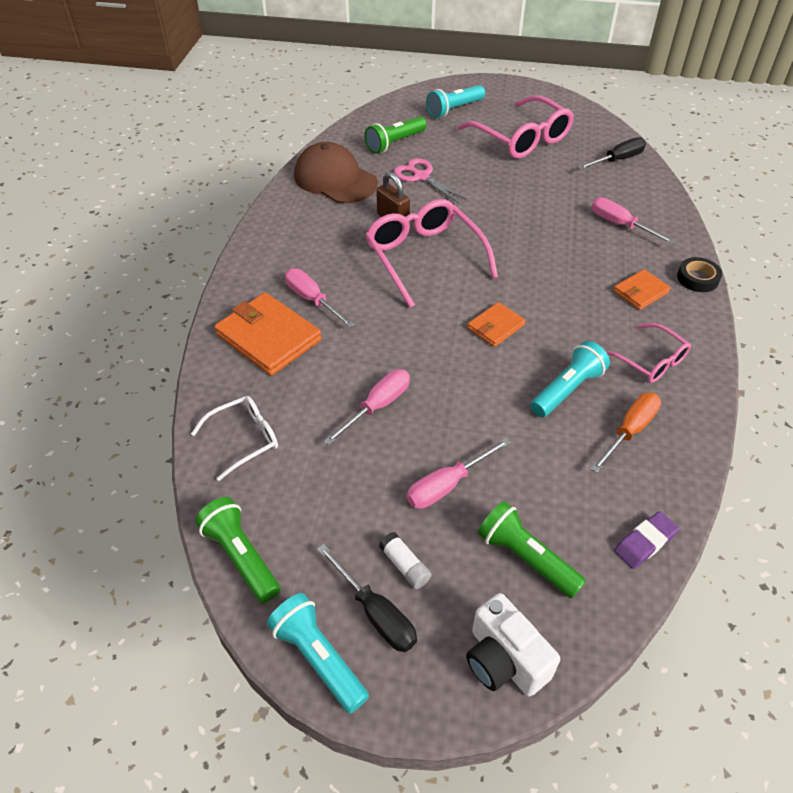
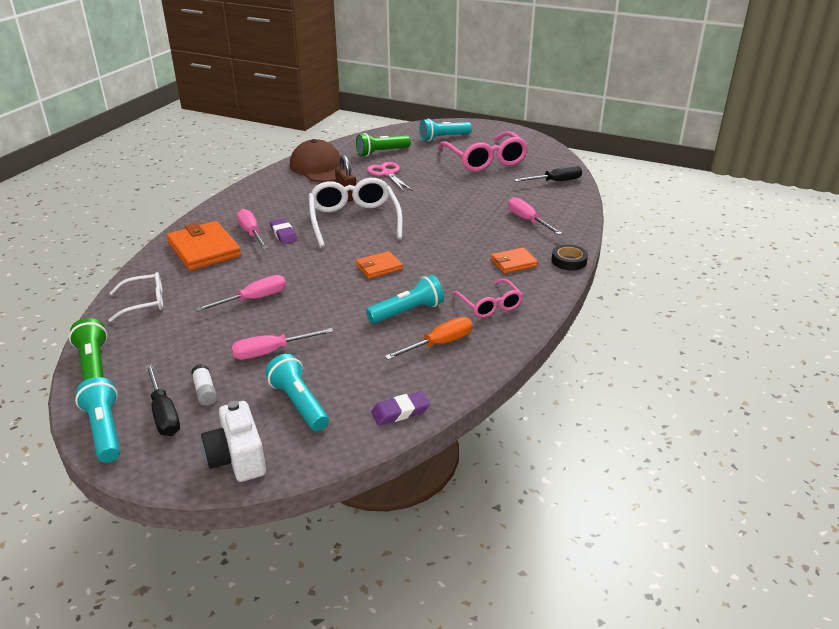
camera: 15 degrees right, 15 degrees down
(353, 294) = (283, 234): none -> purple eraser
(425, 258) = (354, 220): pink glasses -> white glasses
(525, 558) = (298, 403): green flashlight -> turquoise flashlight

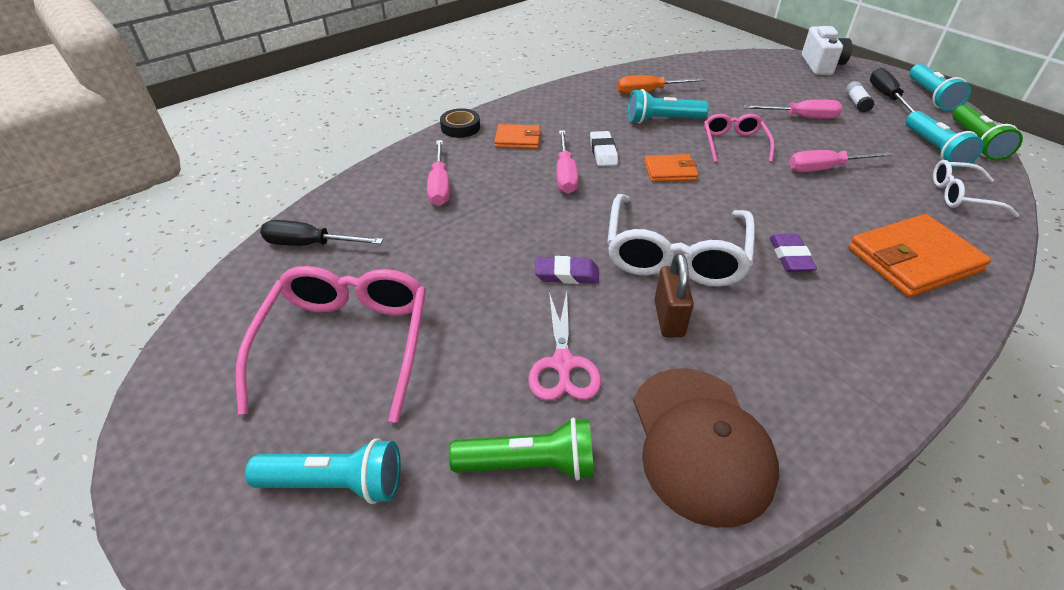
camera: 155 degrees left, 10 degrees up
(204, 249) = (913, 259): orange wallet -> orange wallet turned 75 degrees clockwise
(251, 233) = (843, 273): pink screwdriver -> pink screwdriver (565, 174)
(298, 403) = (777, 82): turquoise flashlight -> turquoise flashlight (934, 150)
(400, 411) = (702, 64): purple eraser -> purple eraser (566, 274)
(439, 269) = (603, 152): none -> white eraser
(489, 305) = (581, 109): pink glasses -> pink glasses (734, 144)

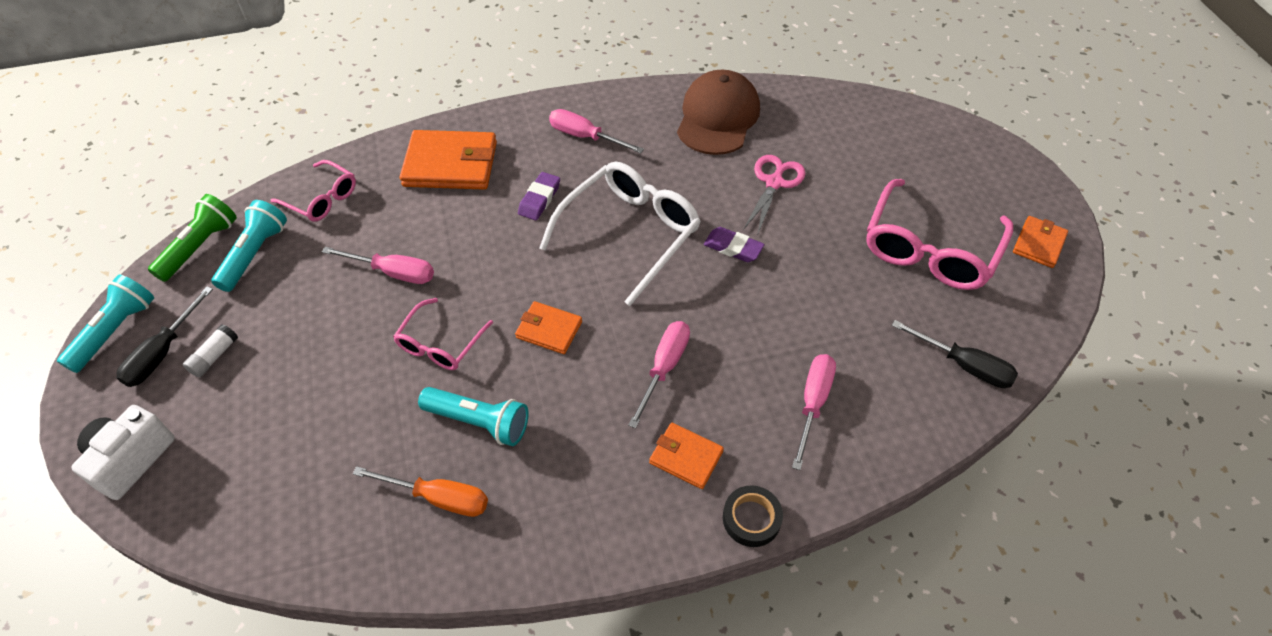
camera: 155 degrees left, 10 degrees up
(198, 398) = (1039, 244): none -> orange wallet
(336, 483) = (939, 165): turquoise flashlight -> none
(530, 464) = (822, 139): green flashlight -> none
(603, 152) = (597, 389): white eraser -> none
(669, 318) = (678, 186): brown padlock -> none
(801, 117) = (313, 358): pink screwdriver -> pink screwdriver (585, 137)
(962, 196) = (321, 198): white glasses -> pink glasses

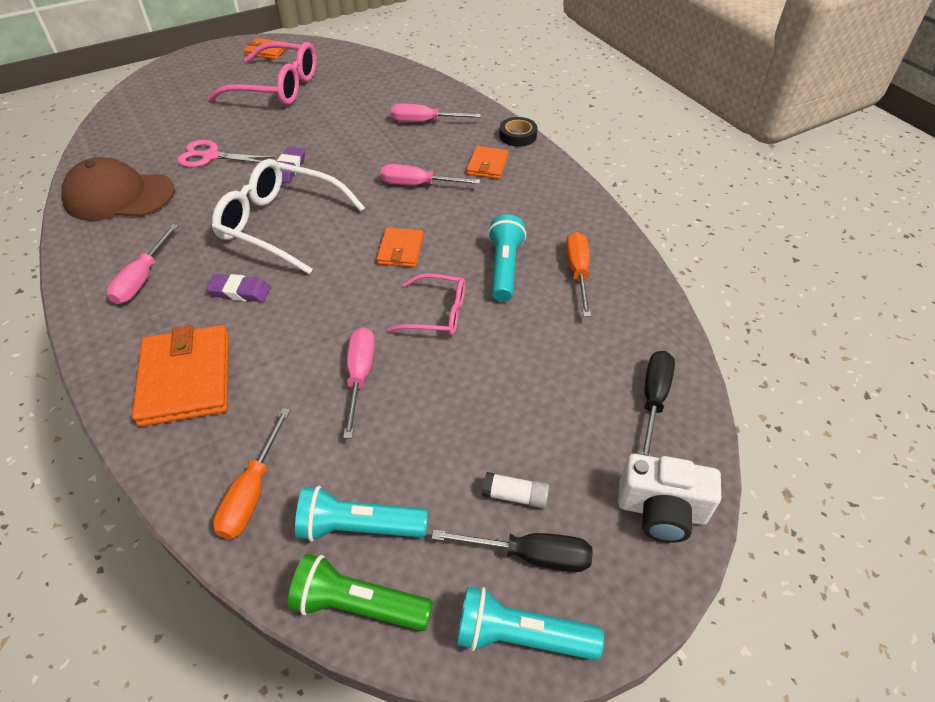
camera: 105 degrees left, 5 degrees down
(321, 198) = (252, 492): pink glasses -> orange screwdriver
(964, 365) = (375, 73): black screwdriver -> black screwdriver (653, 400)

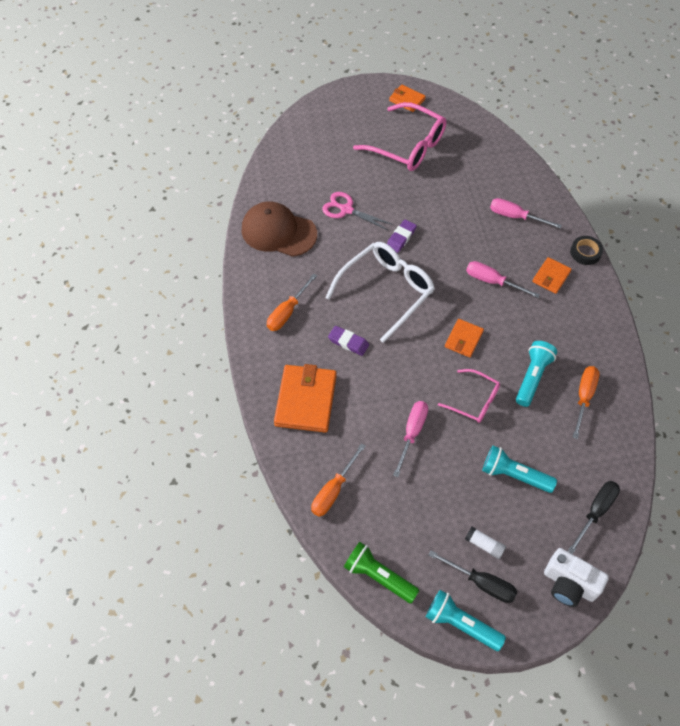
camera: 20 degrees right, 10 degrees up
(143, 278) = (287, 312): pink screwdriver -> orange screwdriver
(281, 225) = (386, 292): white glasses -> white glasses turned 90 degrees clockwise
(358, 527) = (388, 533): turquoise flashlight -> turquoise flashlight (514, 475)

